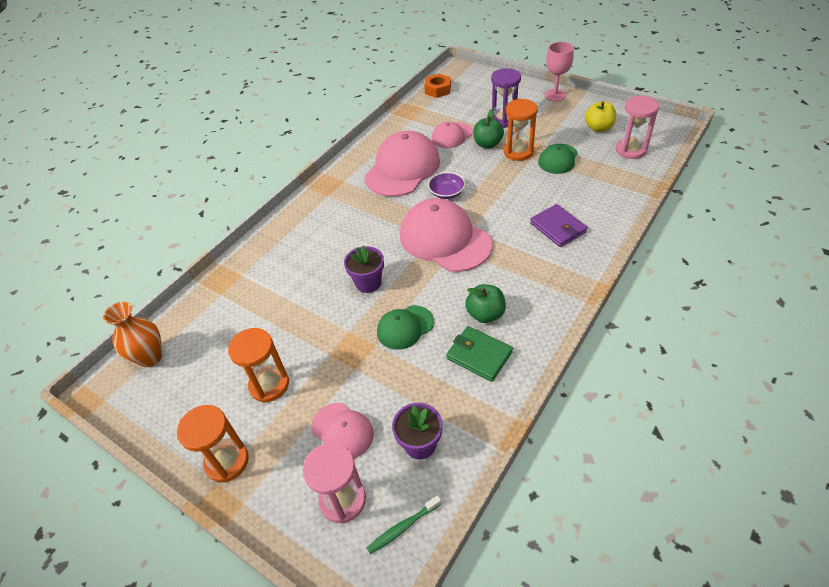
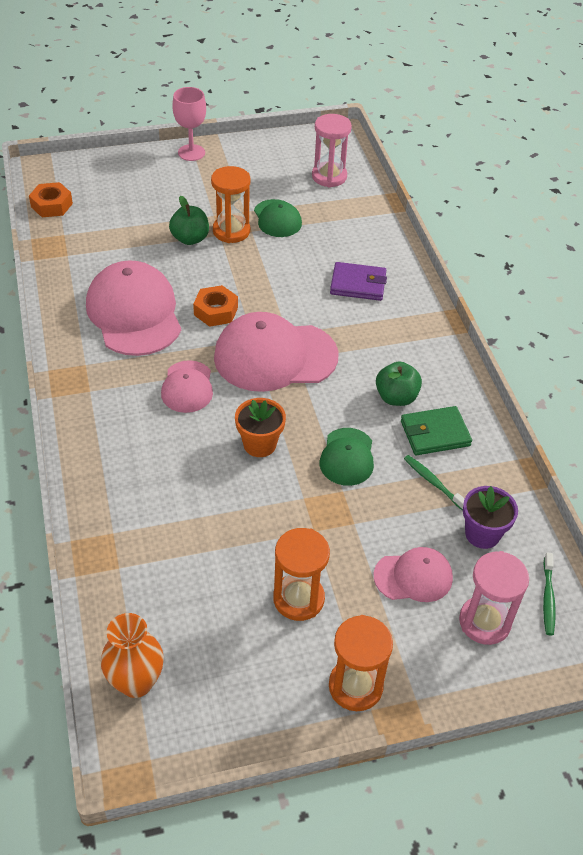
camera: 55 degrees left, 0 degrees up
(368, 283) = (259, 444): purple flower pot -> orange flower pot
(434, 384) = (433, 482): none -> green toothbrush
(446, 193) = (216, 311): purple bowl -> orange nut
(452, 135) = (140, 249): pink cap -> pink cap (187, 387)
(504, 119) = (172, 204): purple hourglass -> none
(598, 128) = (275, 168): yellow apple -> none

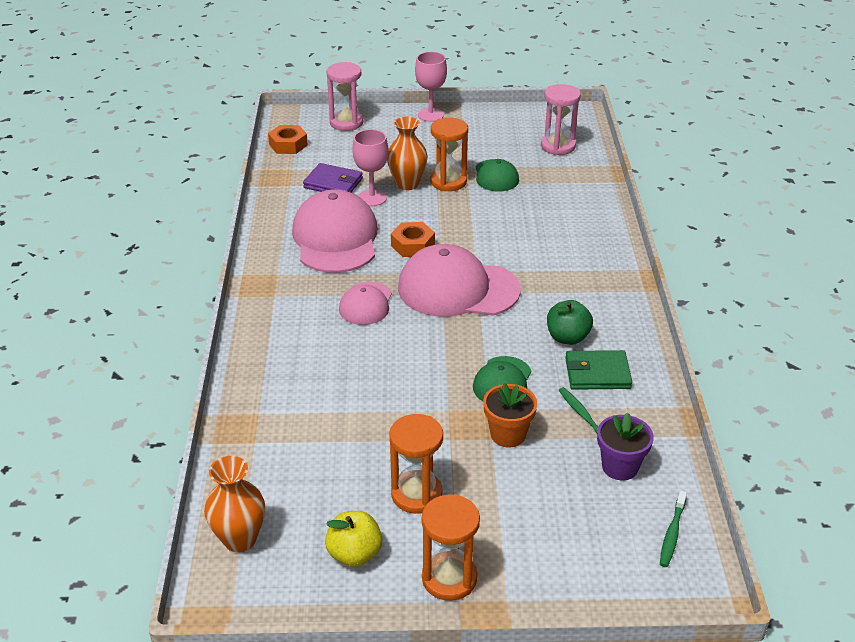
camera: 15 degrees right, 10 degrees down
(158, 260) = (372, 198): none -> pink goblet
(190, 239) = (407, 184): green apple -> orange vase
(256, 677) = (354, 554): none -> yellow apple
(259, 444) = (420, 359): orange flower pot -> orange flower pot (508, 434)
(358, 284) = (558, 238): purple wallet -> purple wallet (333, 183)
(413, 577) = (537, 493): pink cap -> none
(484, 622) = (598, 544): pink hourglass -> pink hourglass (346, 122)

